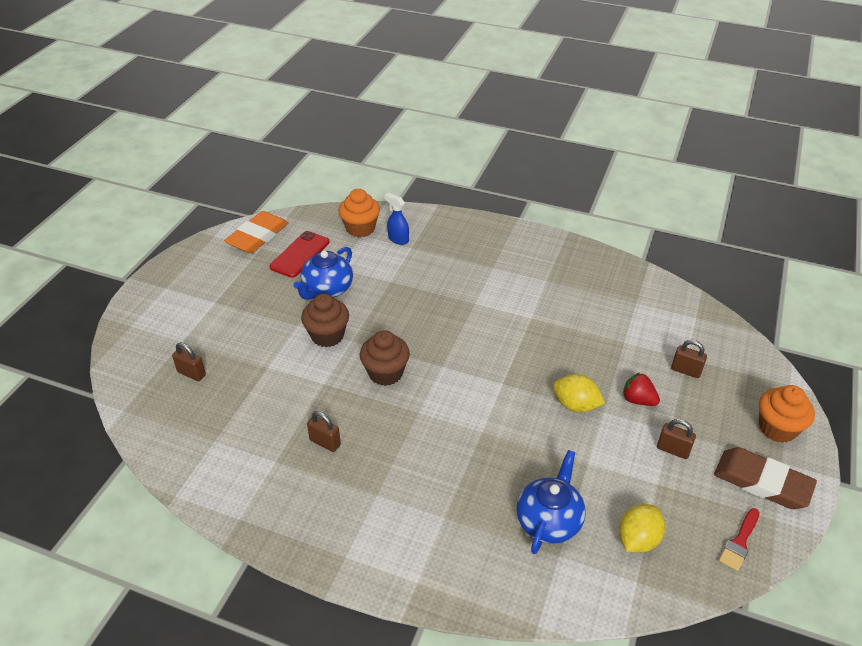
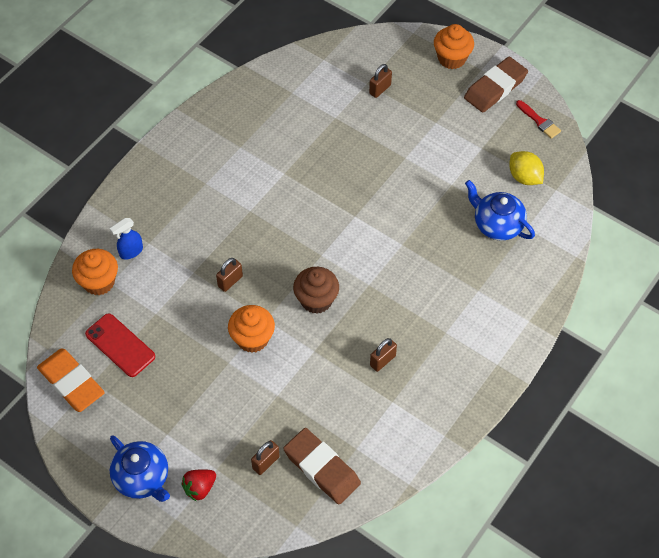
camera: 75 degrees left, 15 degrees up
(188, 417) = (321, 468): none -> brown eraser
(327, 290) = (186, 329): blue teapot -> blue teapot (142, 478)
(327, 335) = (252, 338): brown cupcake -> orange cupcake
(575, 405) = (394, 173): yellow lemon -> none
(638, 400) = (400, 131): red strawberry -> red strawberry (200, 488)
(673, 450) = (454, 128): brown padlock -> brown padlock (230, 281)

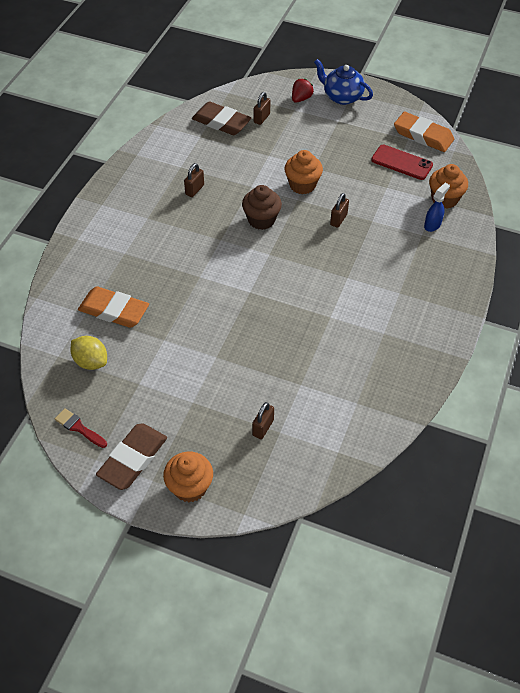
camera: 165 degrees right, 5 degrees down
(497, 225) = (114, 310): blue teapot -> orange eraser

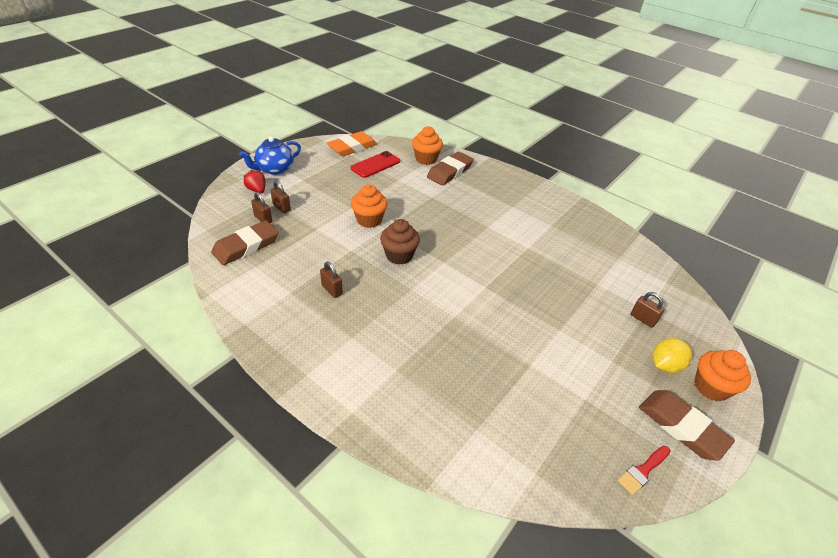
camera: 75 degrees left, 10 degrees down
(91, 361) = (550, 438): yellow lemon -> yellow lemon (665, 365)
(114, 310) = (479, 399): orange eraser -> none
(338, 219) = (421, 212): brown padlock -> brown padlock (281, 207)
(432, 225) = (450, 172): blue spray bottle -> brown eraser

